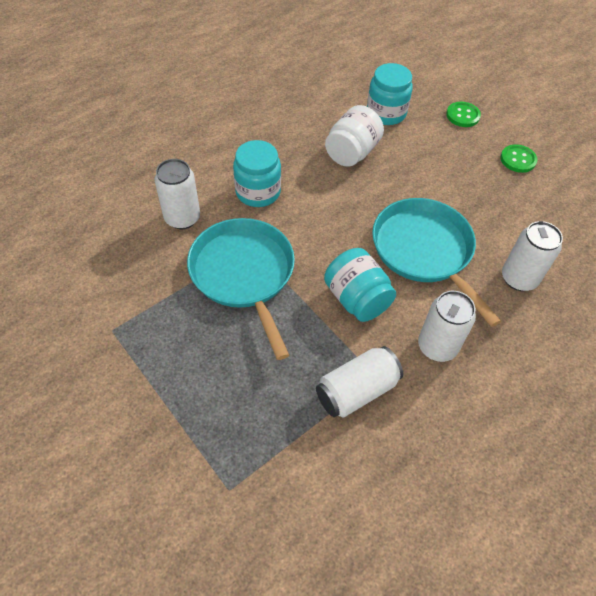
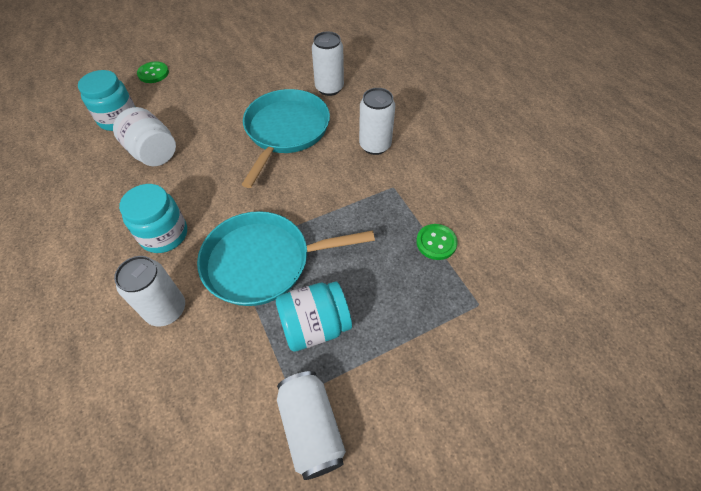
camera: 75 degrees left, 0 degrees up
(356, 390) = (403, 201): white can -> white can (311, 428)
(357, 299) = (318, 183): turquoise jar -> turquoise jar (315, 326)
(425, 251) = (285, 131): turquoise pan -> turquoise pan turned 120 degrees clockwise
(518, 159) = (219, 57): green button -> green button (436, 242)

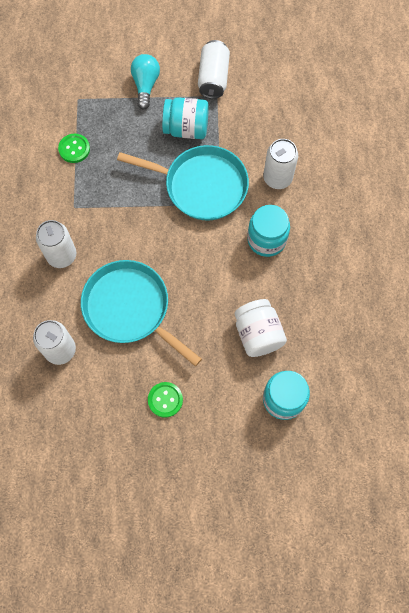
camera: 155 degrees left, 15 degrees up
(153, 73) = (234, 464): green button -> green button (165, 400)
(285, 131) = (130, 308): turquoise pan -> turquoise pan turned 90 degrees clockwise
(405, 366) = (145, 85): none -> turquoise light bulb

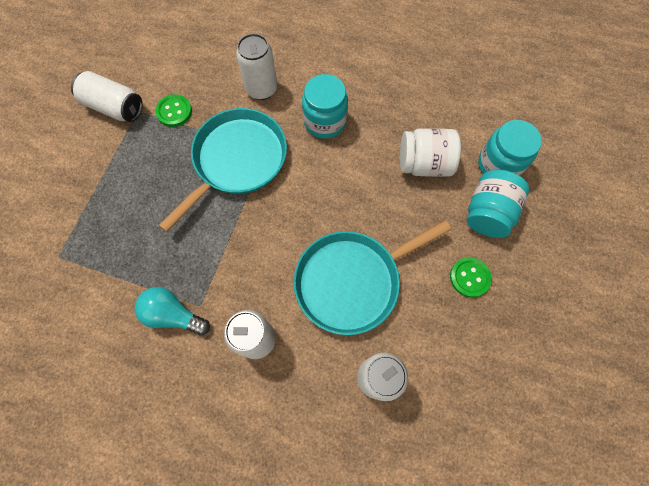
camera: 70 degrees left, 0 degrees up
(74, 149) = (123, 281): green button -> green button (174, 111)
(145, 85) = (83, 176): turquoise light bulb -> turquoise light bulb (173, 314)
(186, 128) = (161, 153): turquoise jar -> turquoise jar (488, 213)

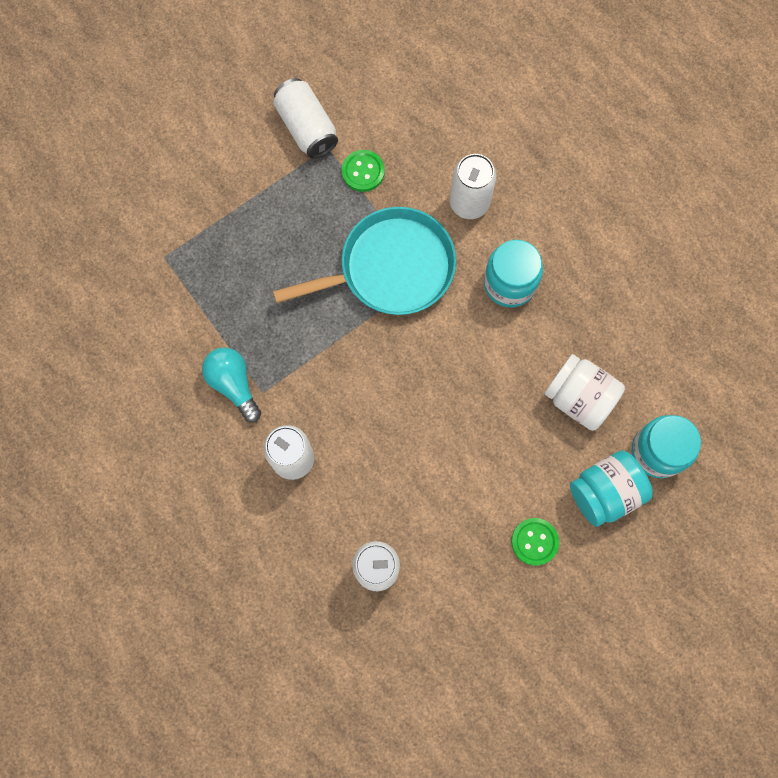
camera: 35 degrees right, 5 degrees up
(352, 281) = (418, 466): turquoise pan -> none

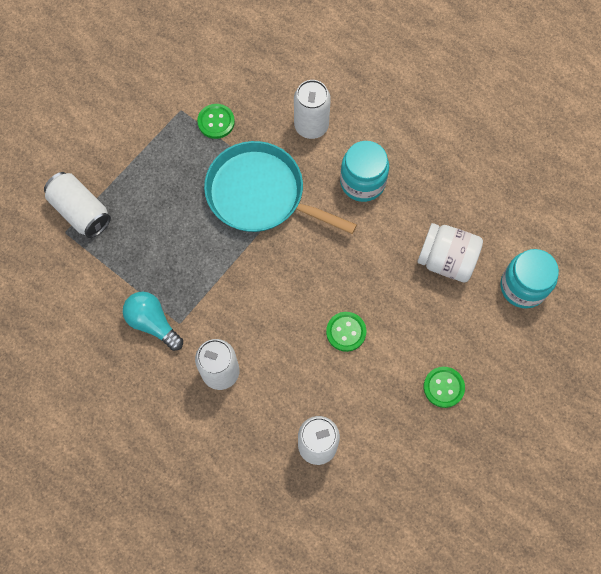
camera: 15 degrees left, 5 degrees down
(306, 127) = (159, 98): white can -> white can (81, 211)
(390, 268) = (260, 194): turquoise pan -> turquoise pan turned 120 degrees counterclockwise
(443, 450) = (346, 332): none -> green button
(604, 492) = (489, 331): turquoise jar -> none

